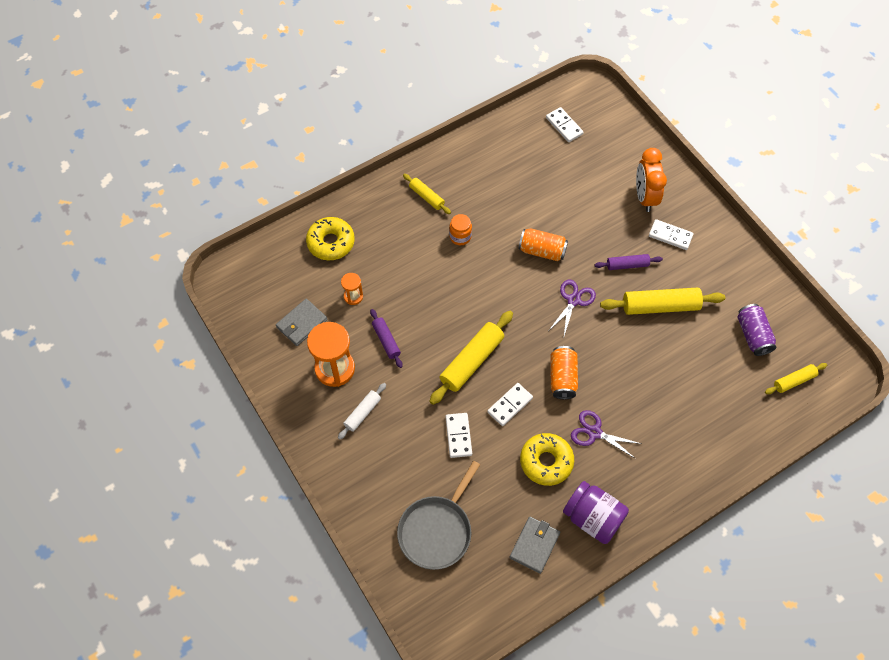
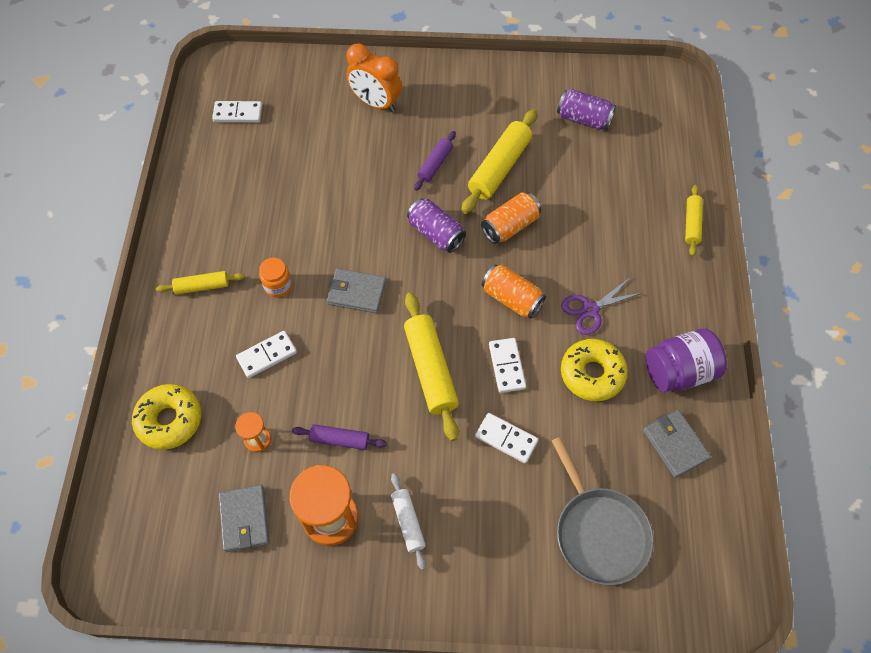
camera: 55 degrees left, 0 degrees up
(491, 283) = (356, 292): none -> grey wallet
(542, 251) = (359, 224): orange can -> orange can (510, 226)
(573, 300) = (436, 233): purple scissors -> purple can
(670, 236) = (433, 111): white domino -> white domino (267, 355)
(794, 381) = (650, 120): yellow rolling pin -> yellow rolling pin (692, 224)

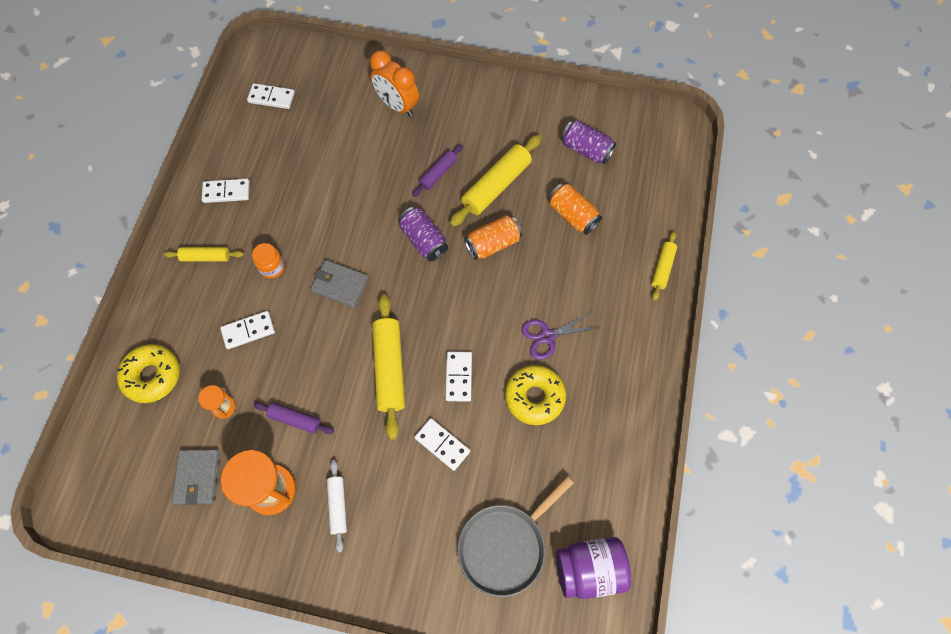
camera: 10 degrees right, 5 degrees up
(210, 216) = (226, 192): none -> white domino
(511, 298) = (478, 313): orange can -> orange can (572, 215)
(599, 532) = (505, 546): grey pan -> grey pan turned 60 degrees clockwise
(675, 444) = (594, 477): grey wallet -> none
(679, 371) = (615, 408): purple jar -> purple jar (589, 569)

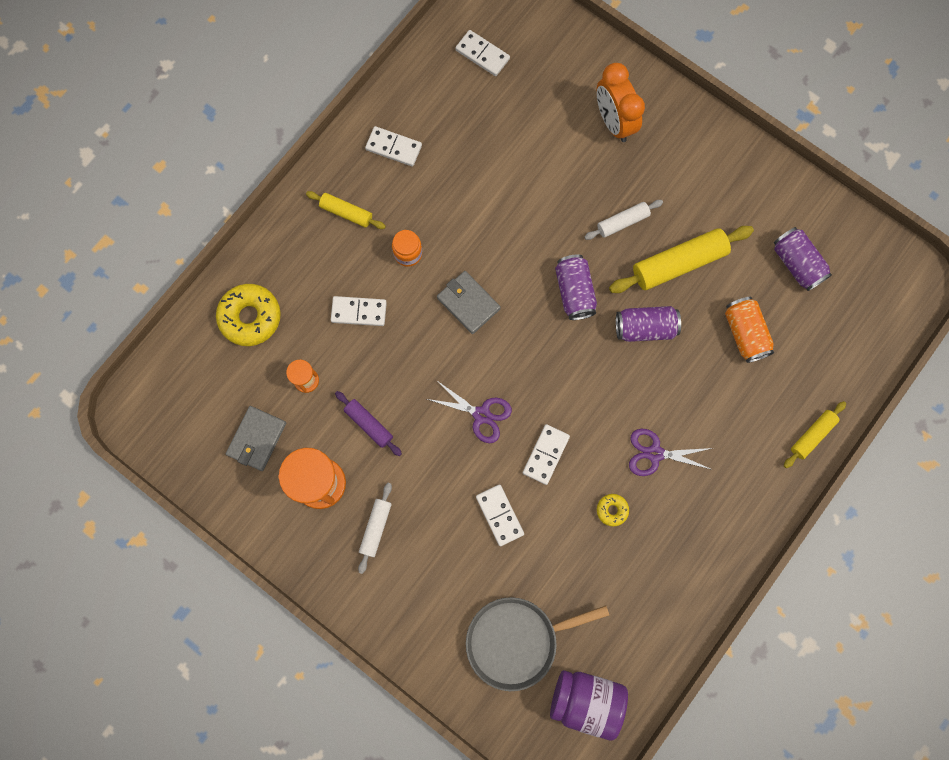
camera: 25 degrees right, 10 degrees up
(390, 368) = (481, 415): yellow rolling pin -> purple scissors
(438, 173) = (622, 222): purple rolling pin -> white rolling pin
(493, 243) = (645, 328): orange can -> purple can
(534, 397) = (612, 510): yellow donut -> yellow donut, size x0.49

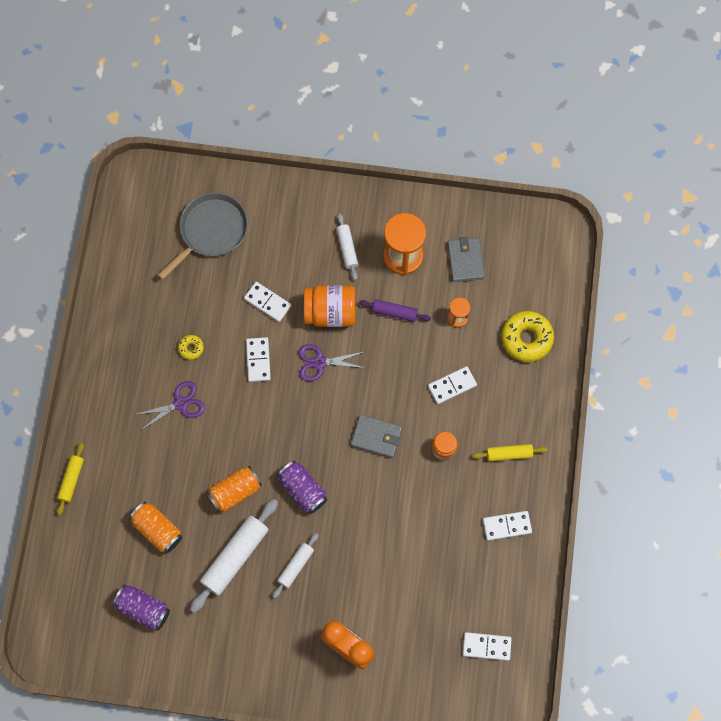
camera: 150 degrees right, 5 degrees down
(437, 464) = (330, 312): none -> orange jar
(586, 700) = (145, 220): purple jar -> none
(645, 328) = (235, 492): purple can -> orange can
(678, 264) = (235, 557): yellow rolling pin -> white rolling pin

